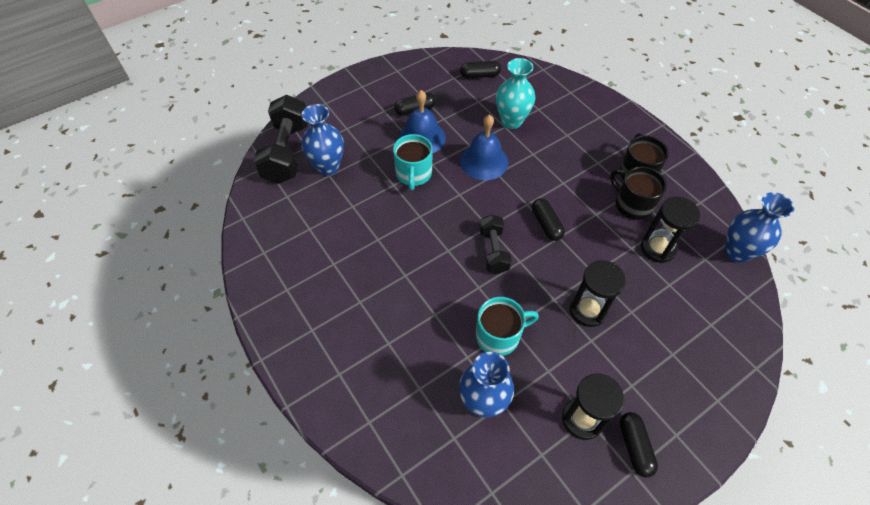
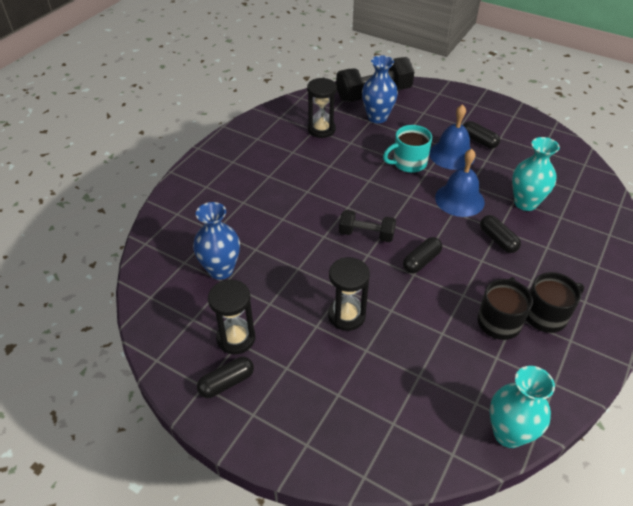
camera: 65 degrees right, 10 degrees down
(480, 75) = (562, 165): black capsule -> black capsule (498, 240)
(493, 251) = (366, 234): black dumbbell -> black dumbbell turned 45 degrees clockwise
(499, 336) = (285, 262): turquoise mug -> none
(658, 248) = (458, 356): black hourglass -> black hourglass (321, 129)
(737, 252) = (508, 433): blue vase -> turquoise vase

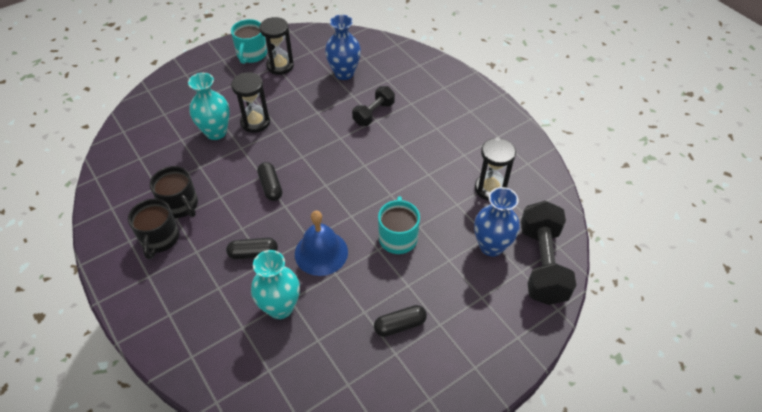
camera: 115 degrees right, 5 degrees up
(226, 383) = (251, 54): black capsule -> turquoise mug
(366, 234) = (323, 164): black dumbbell -> black dumbbell (373, 113)
(452, 155) = (390, 283): blue bell -> none
(508, 433) = (108, 163): turquoise vase -> turquoise vase (216, 132)

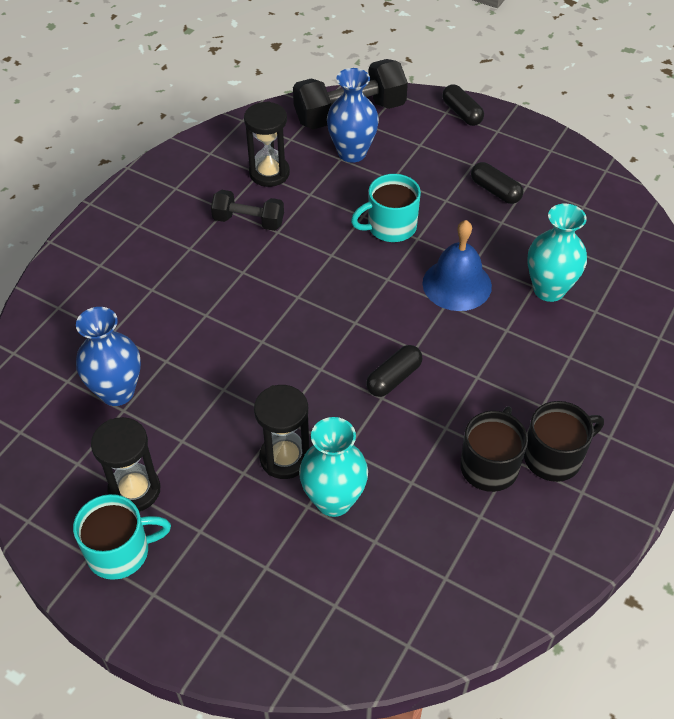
camera: 115 degrees left, 0 degrees up
(253, 253) = (503, 346): black capsule -> black capsule (462, 113)
(373, 113) = (193, 322): black dumbbell -> black dumbbell (248, 221)

